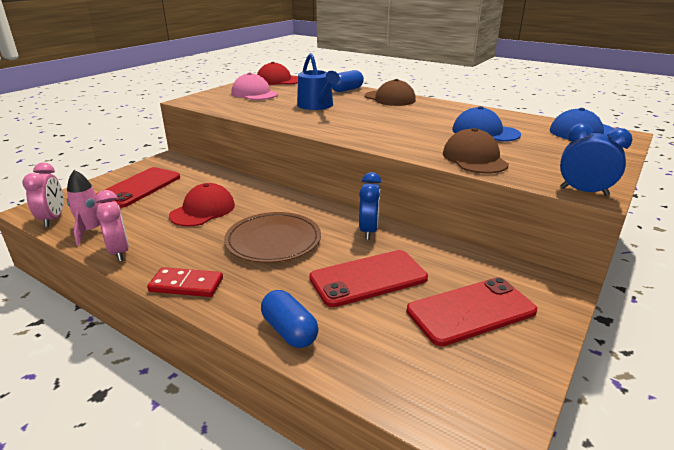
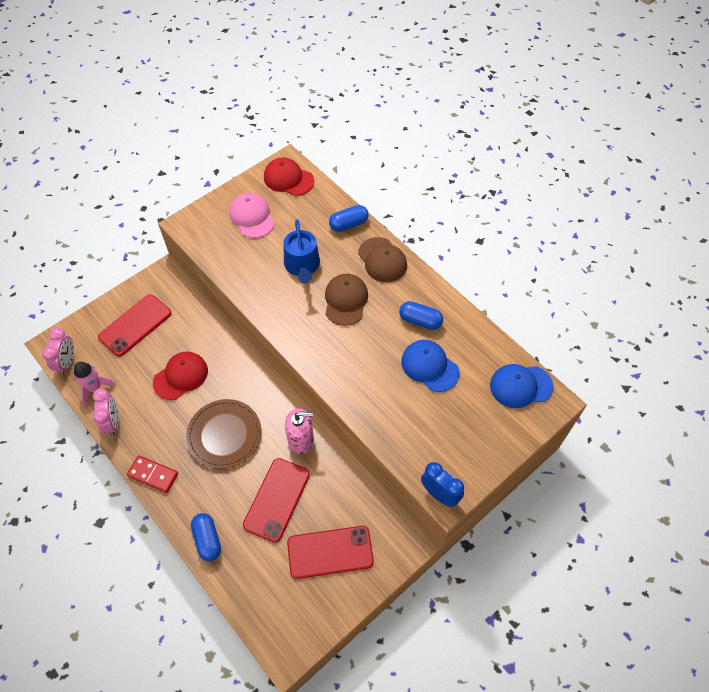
camera: 15 degrees right, 30 degrees up
(368, 278) = (277, 499): red phone -> red phone turned 60 degrees counterclockwise
(369, 231) = (301, 439): blue clock -> pink soap dispenser
(451, 116) = (420, 321): none -> blue capsule
(474, 158) = (389, 418): brown cap -> brown cap (345, 300)

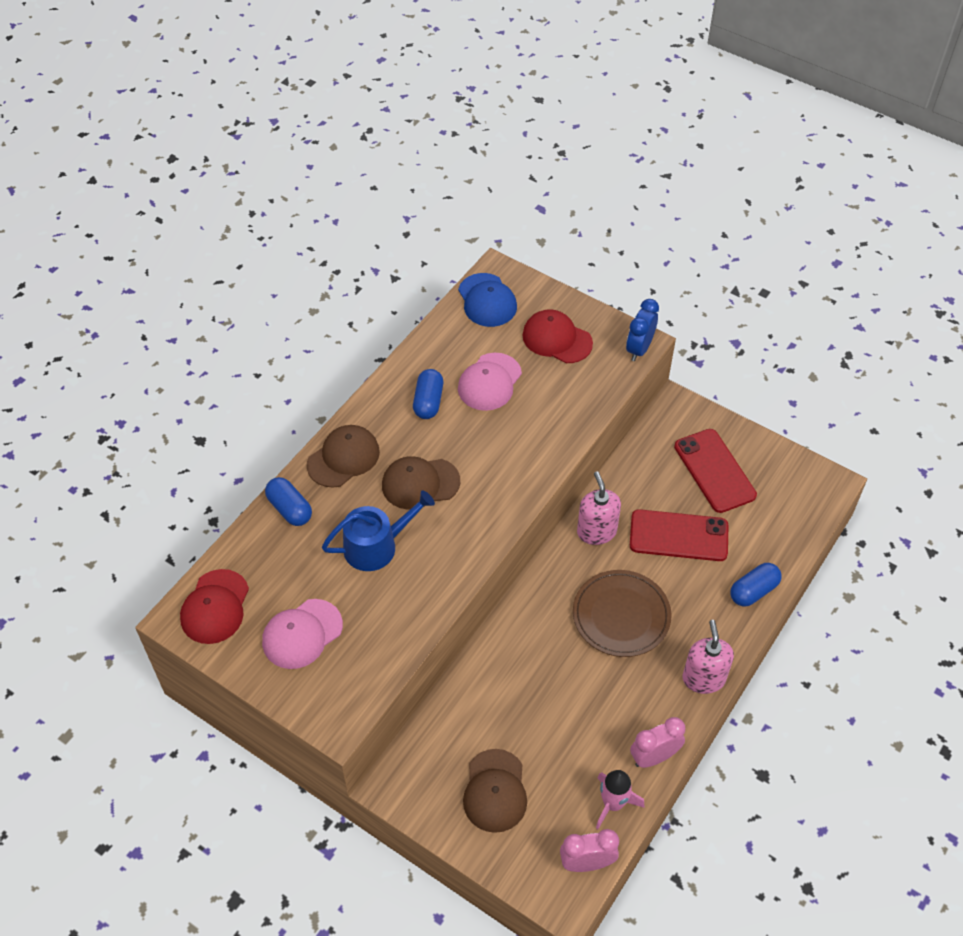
camera: 105 degrees left, 5 degrees down
(135, 325) = (495, 791): red phone -> brown cap
(153, 475) = (703, 678): red domino -> pink soap dispenser
(181, 376) = (557, 697): red cap -> red cap (557, 339)
(429, 366) = (489, 382): blue cap -> pink cap

